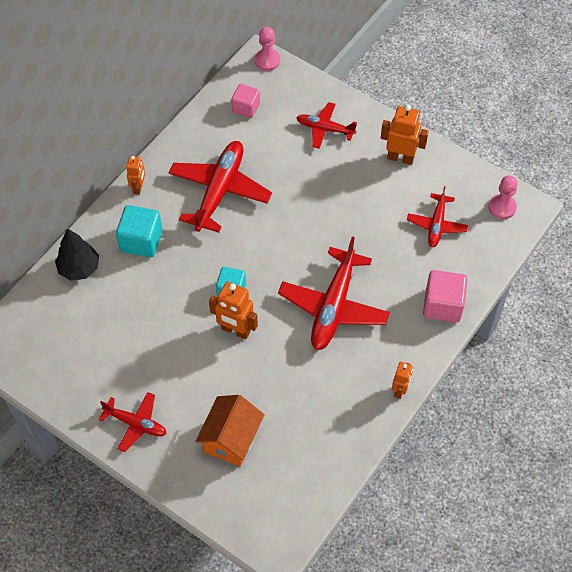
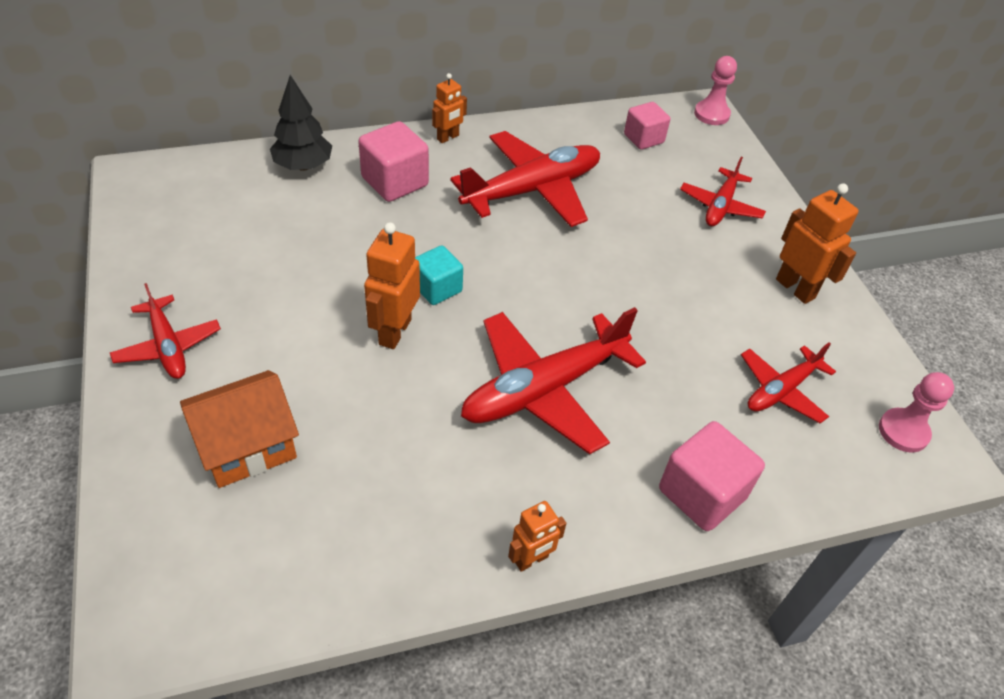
camera: 35 degrees right, 10 degrees down
(141, 241) = (395, 182): turquoise cube -> pink cube
(235, 330) = (394, 331): orange robot -> orange robot turned 45 degrees clockwise
(324, 129) = (720, 206): red plane -> red plane turned 120 degrees counterclockwise

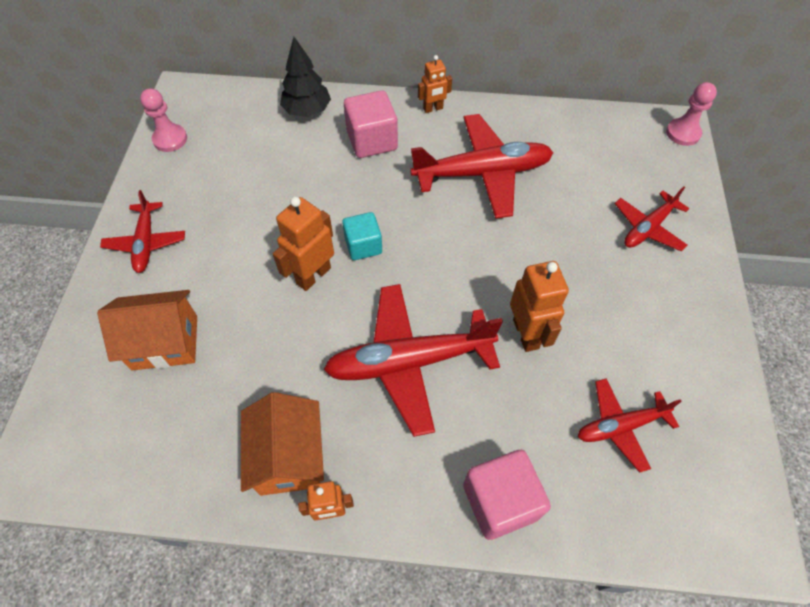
camera: 25 degrees right, 10 degrees up
(458, 521) = (289, 457): none -> orange house
(643, 138) = (605, 145): pink cube -> none
(795, 288) = (682, 329): orange robot -> orange robot (526, 333)
(903, 431) = (722, 505): pink pawn -> pink pawn (170, 139)

